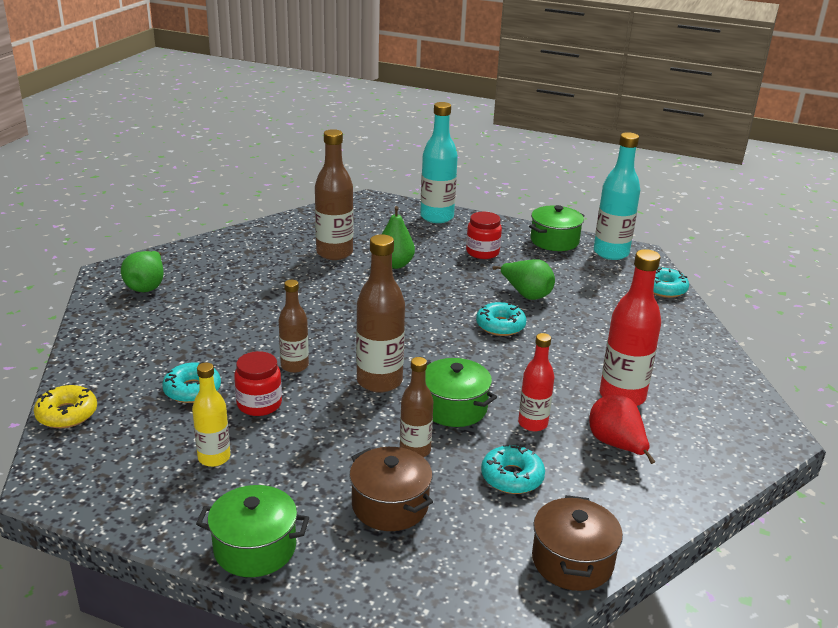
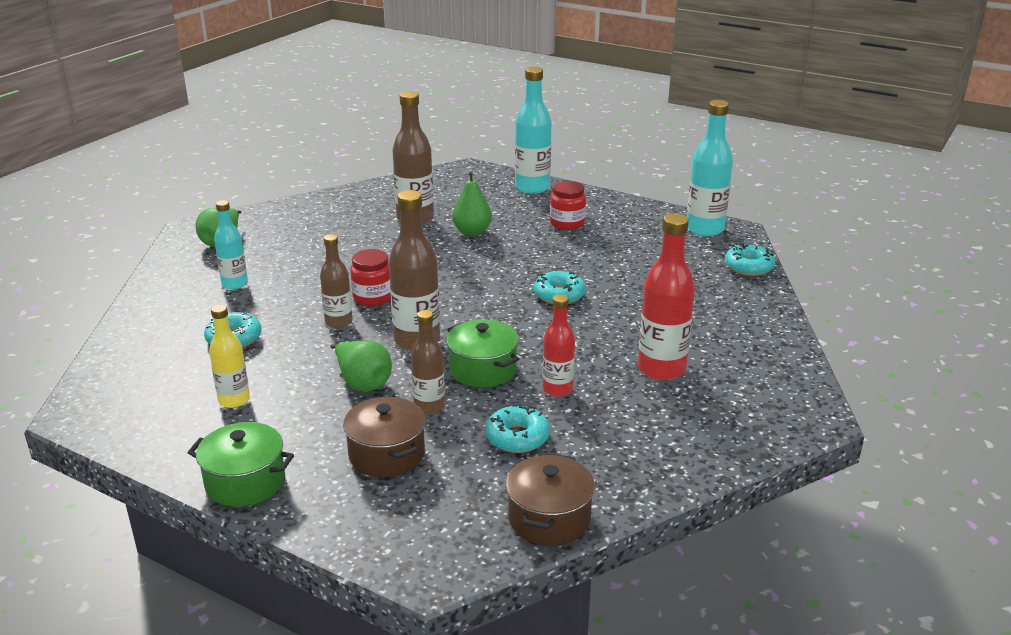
camera: 10 degrees right, 0 degrees up
(67, 414) = (112, 353): yellow donut -> none
(174, 330) = (235, 284): none -> turquoise bottle
(259, 404) = (293, 355): red jar -> red jar (373, 297)
(526, 294) = (597, 266): green pear -> green pear (363, 383)
(554, 241) = (648, 215): green pot -> none
(616, 445) = (637, 415): red pear -> none

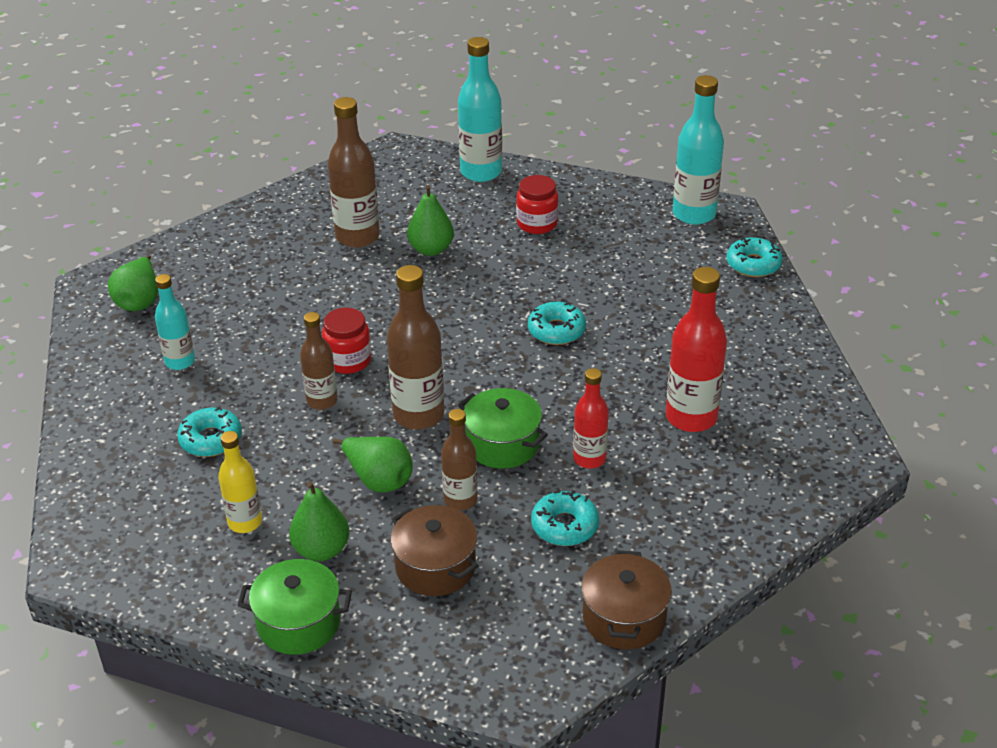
camera: 10 degrees left, 10 degrees up
(290, 428) = (321, 550): none -> green pear

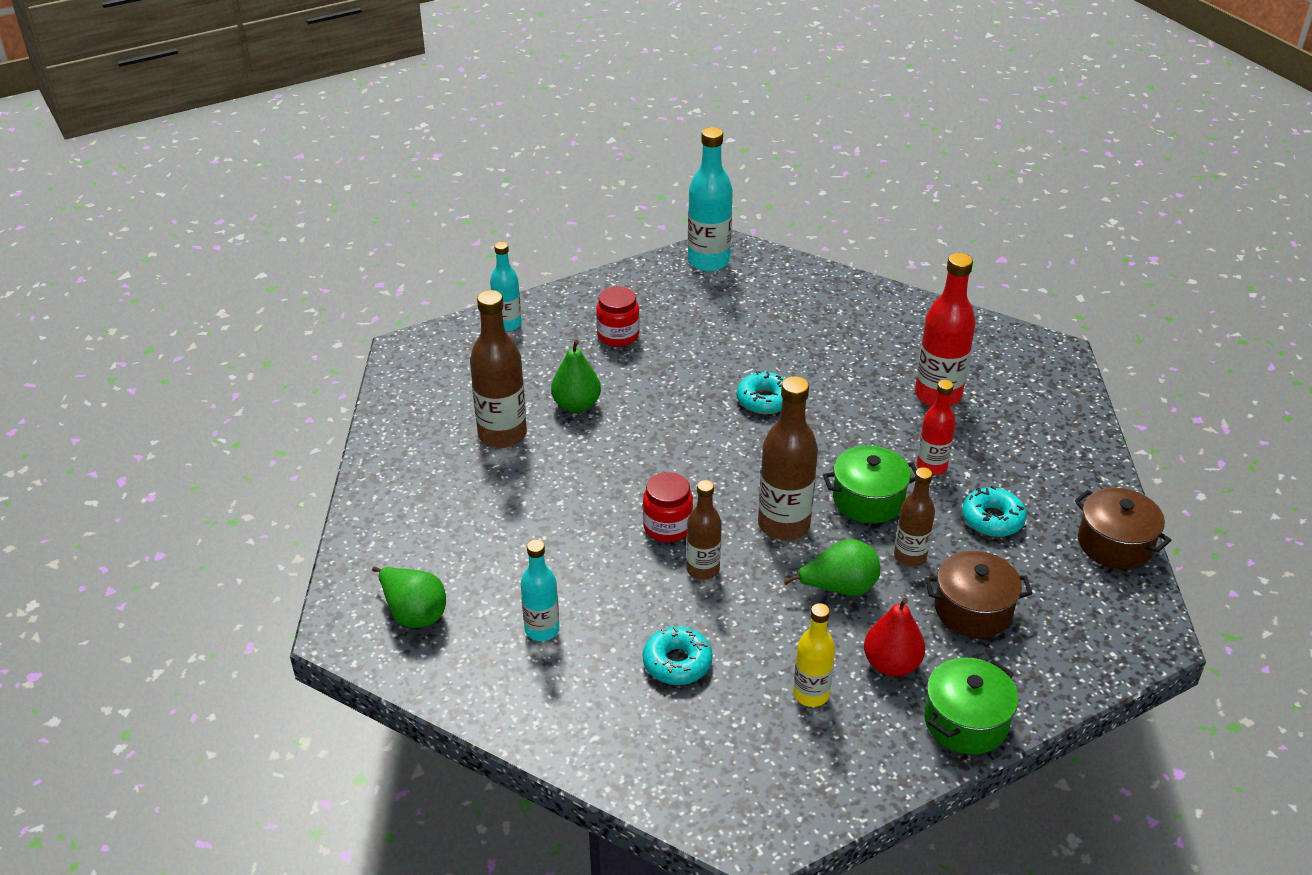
camera: 50 degrees left, 0 degrees up
(321, 550) = (891, 664): green pear -> red pear
(481, 172) = (507, 324): turquoise bottle -> turquoise bottle, size x0.62
(753, 264) = (802, 271): turquoise donut -> none

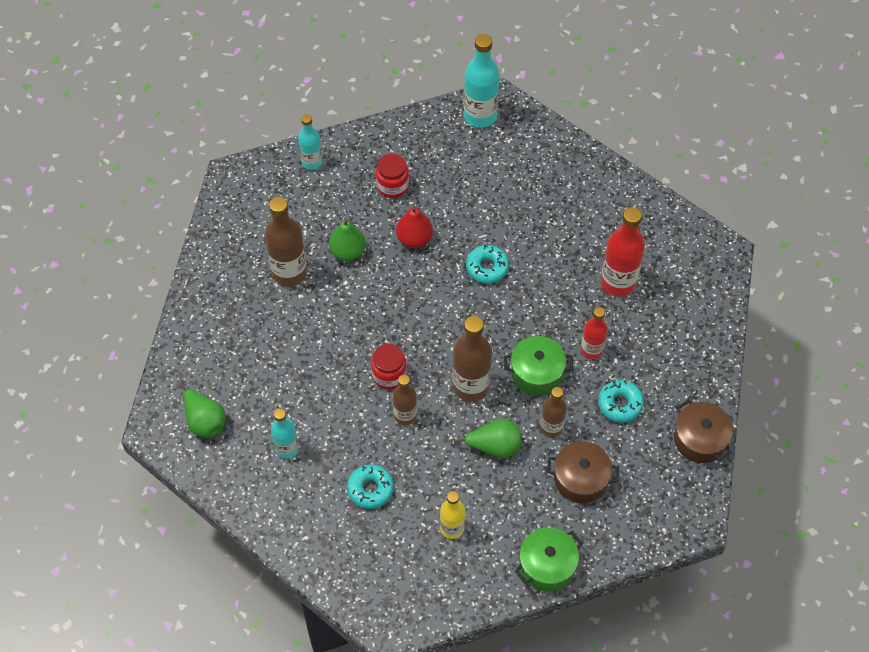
camera: 10 degrees right, 20 degrees up
(891, 664) = (511, 514): red pear -> red pear (414, 239)

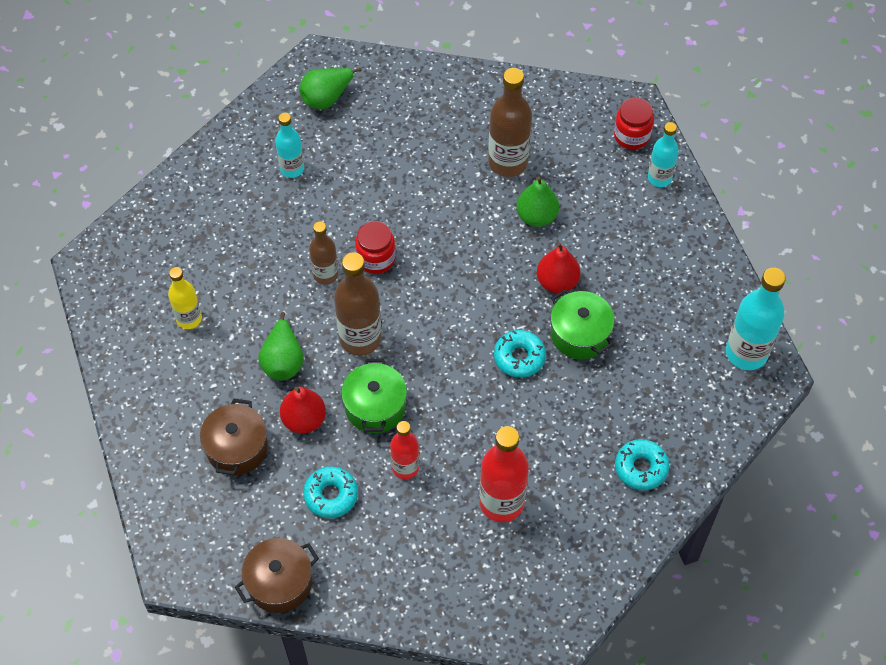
camera: 90 degrees right, 0 degrees up
(370, 489) = (240, 243): turquoise donut -> turquoise donut (641, 468)
(392, 186) = (631, 259): red jar -> red jar (631, 136)
(547, 566) = (136, 410): green pot -> green pot (579, 334)
(551, 427) = (304, 420): brown bottle -> red pear

